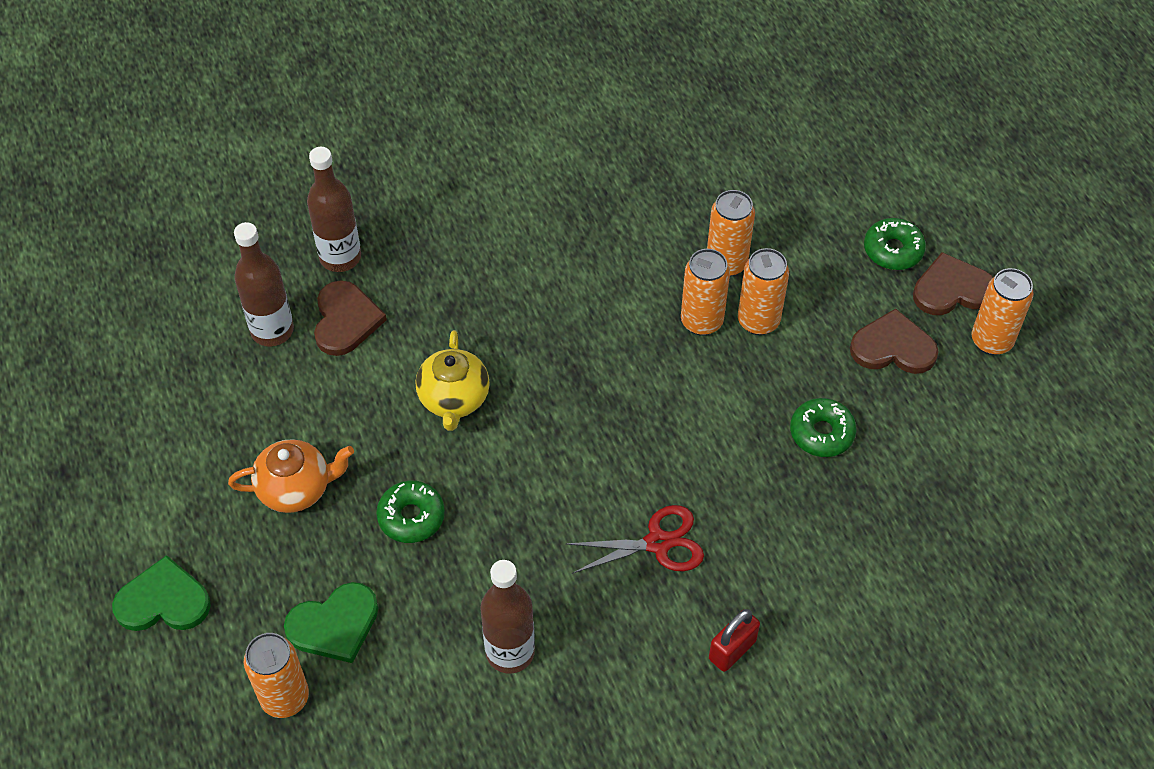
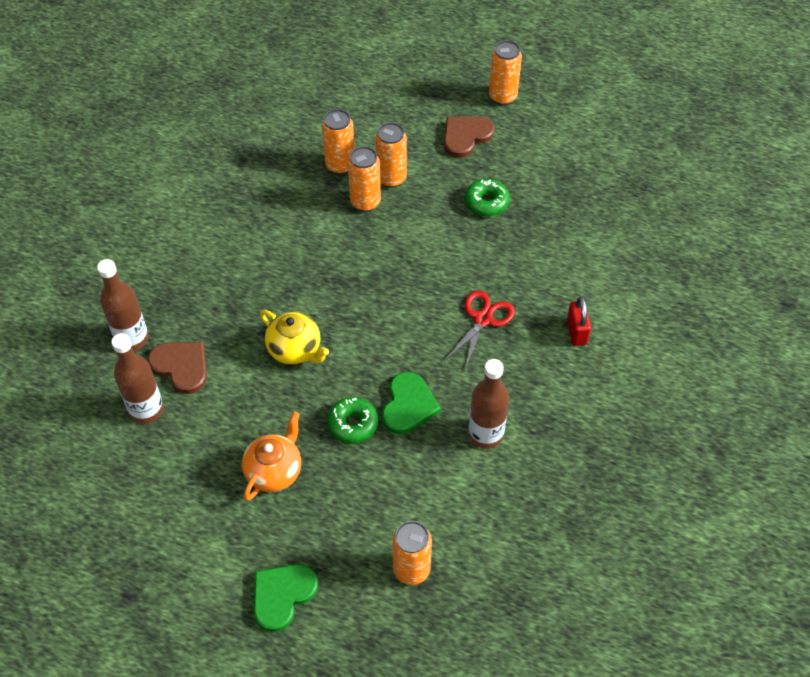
camera: 50 degrees left, 0 degrees up
(334, 625) = (387, 511): green heart -> green heart (408, 405)
(893, 250) = (408, 93): green donut -> none
(952, 289) = (456, 88): brown heart -> none

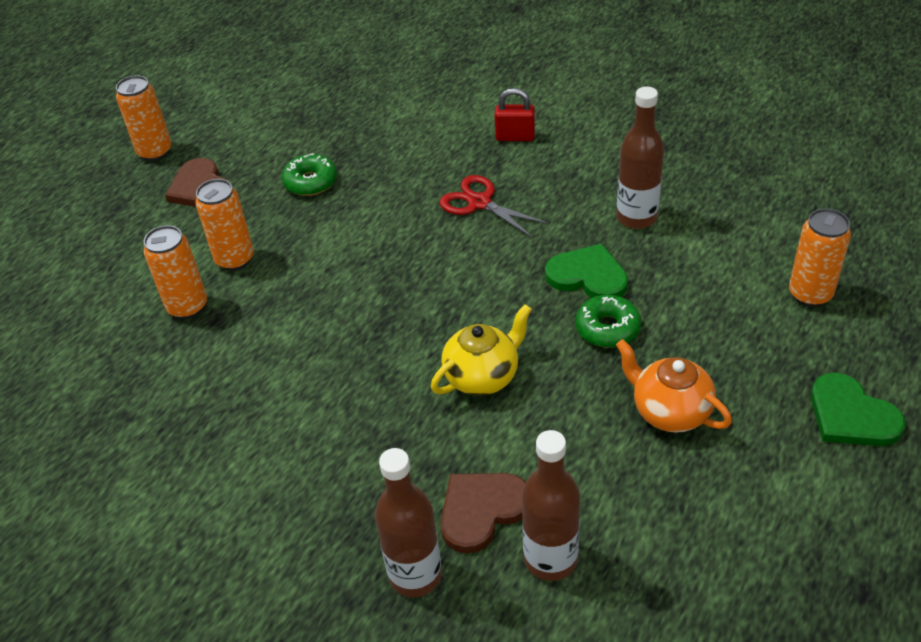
camera: 75 degrees left, 10 degrees down
(365, 202) = (263, 287): orange can -> none

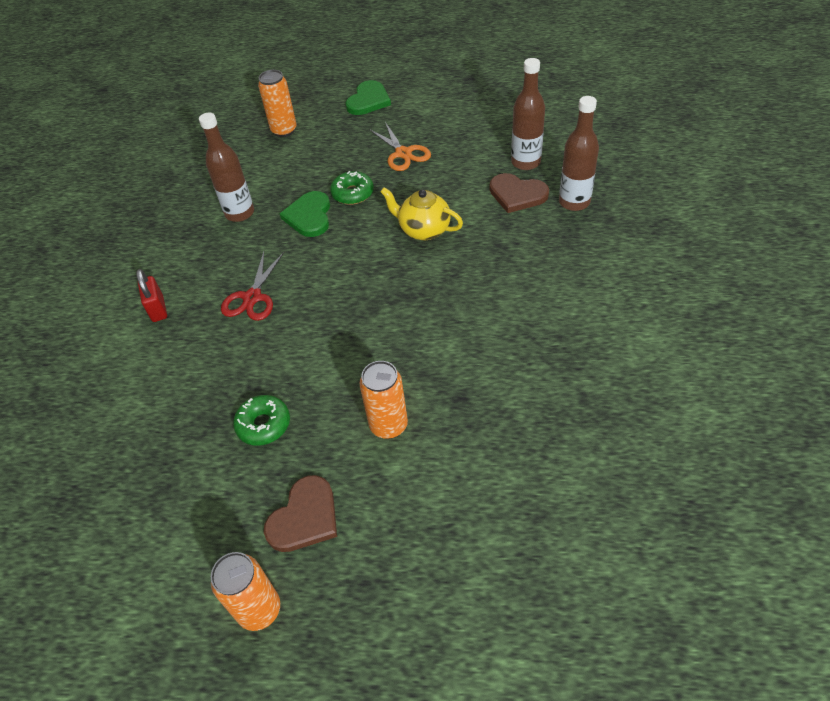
camera: 115 degrees left, 5 degrees up
(187, 307) = (459, 426): orange can -> none
(669, 411) = (403, 153): orange teapot -> orange scissors

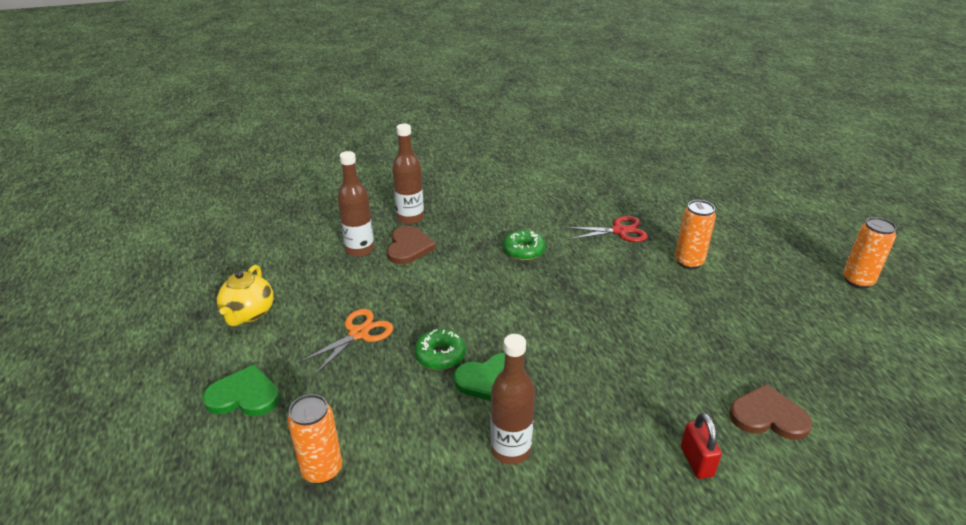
camera: 115 degrees left, 15 degrees down
(158, 309) = (696, 461): red padlock -> red padlock turned 60 degrees counterclockwise
(252, 297) = (628, 383): red scissors -> red scissors (619, 231)
(263, 425) = (745, 324): green donut -> green donut (523, 250)
(304, 517) = (787, 280): brown heart -> brown heart (768, 416)
(423, 230) = (477, 291): yellow teapot -> yellow teapot (248, 314)

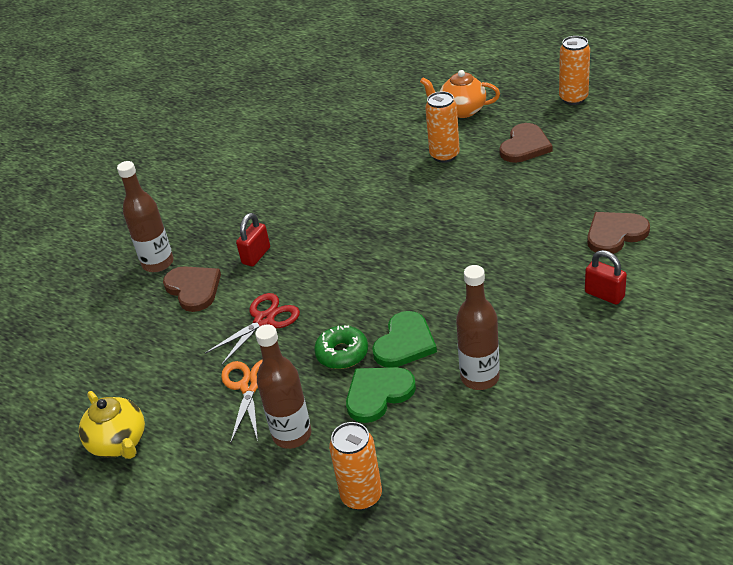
camera: 35 degrees left, 5 degrees up
(244, 395) = (217, 501): green heart -> green heart (378, 394)
(359, 249) = (148, 321): brown bottle -> brown bottle (292, 435)
(471, 250) = (256, 255): none -> red padlock
(523, 250) = (302, 227): green donut -> none
(619, 231) = (362, 162): red scissors -> red scissors (264, 320)
(743, 237) = (461, 110): none -> orange teapot
(767, 293) = (525, 146): none -> brown heart

